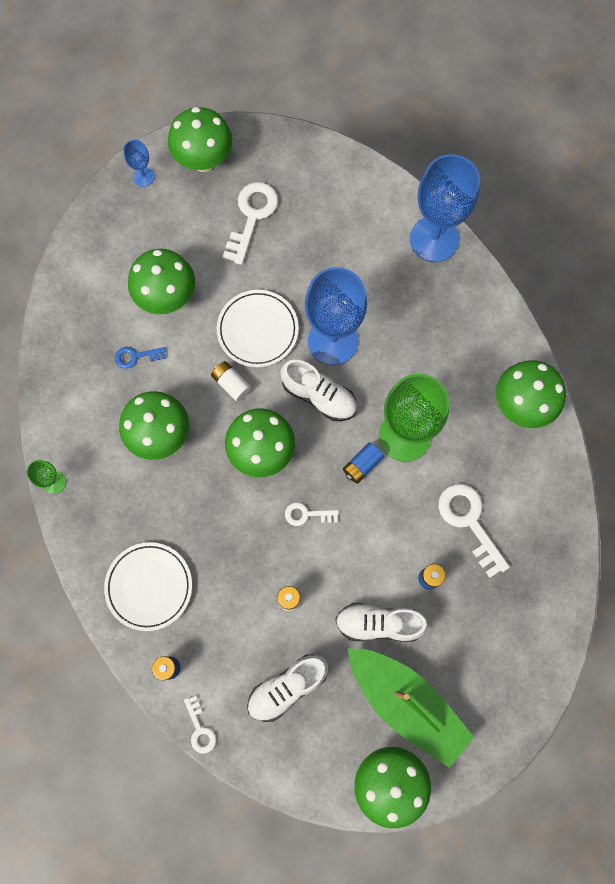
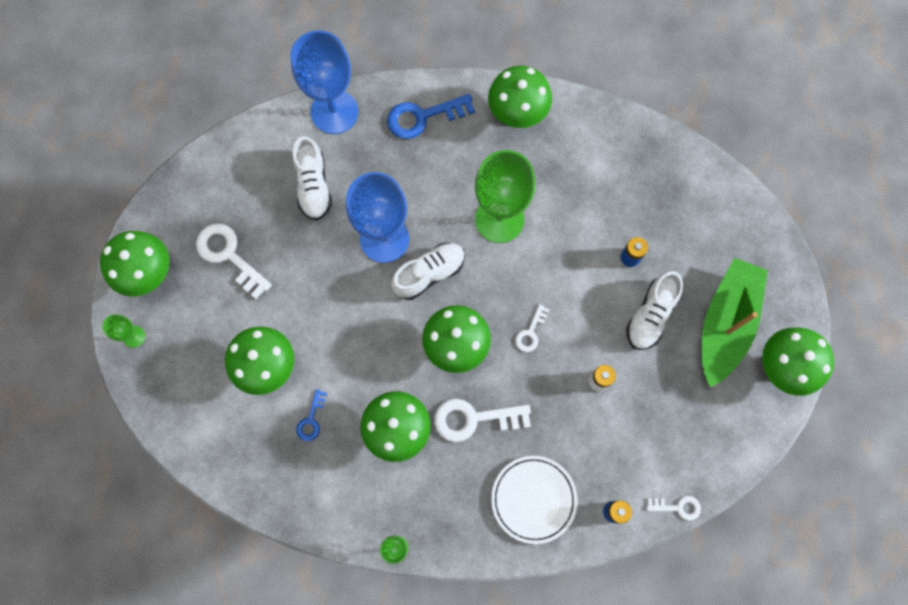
camera: 65 degrees left, 0 degrees up
(143, 177) = (134, 336): blue goblet -> green goblet
(231, 384) = (381, 344): white battery -> none
(257, 330) = (341, 299): white plate -> none
(287, 687) = (672, 416): white shoe -> white shoe (313, 186)
(362, 465) = (508, 266): blue battery -> none
(406, 703) = (725, 324): green boat -> green boat turned 45 degrees counterclockwise
(469, 522) = (597, 203): white key -> white key (474, 419)
(471, 319) = (423, 117): none -> blue key

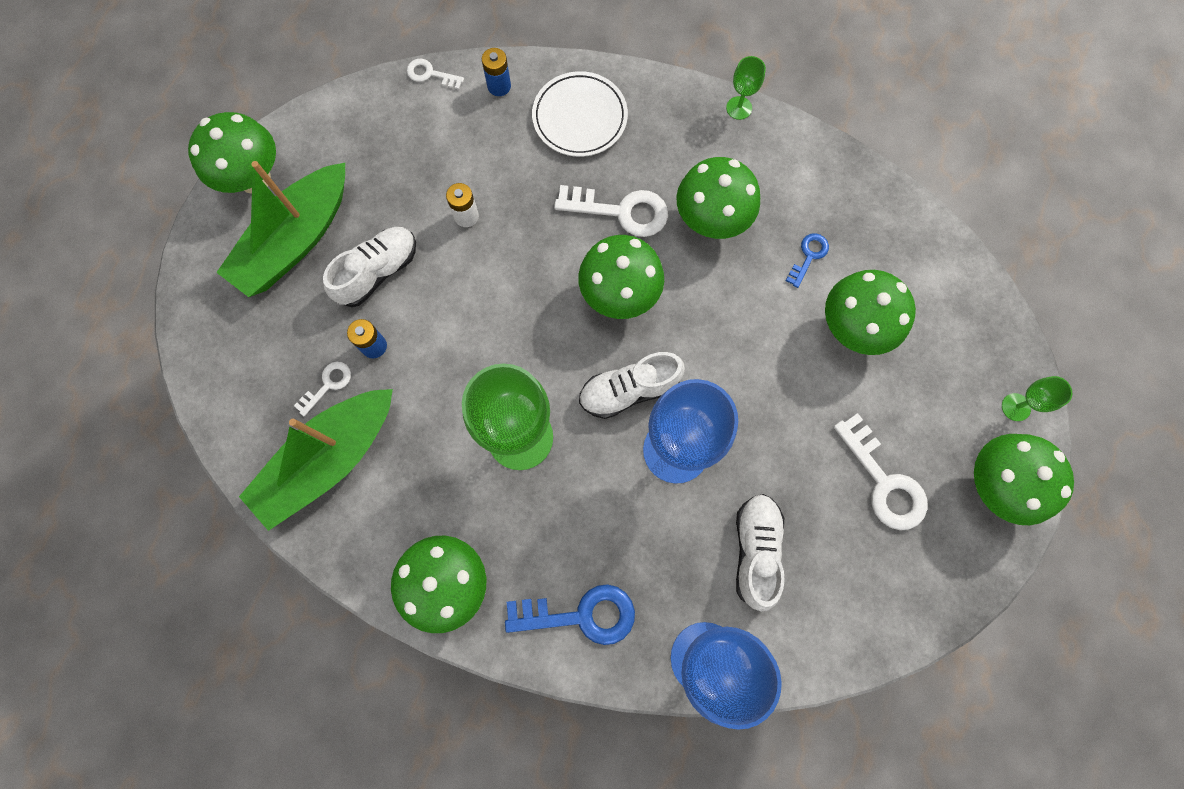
camera: 165 degrees left, 0 degrees up
(530, 332) = (526, 288): white key -> white key (328, 385)
(629, 169) = (328, 460): none -> green boat

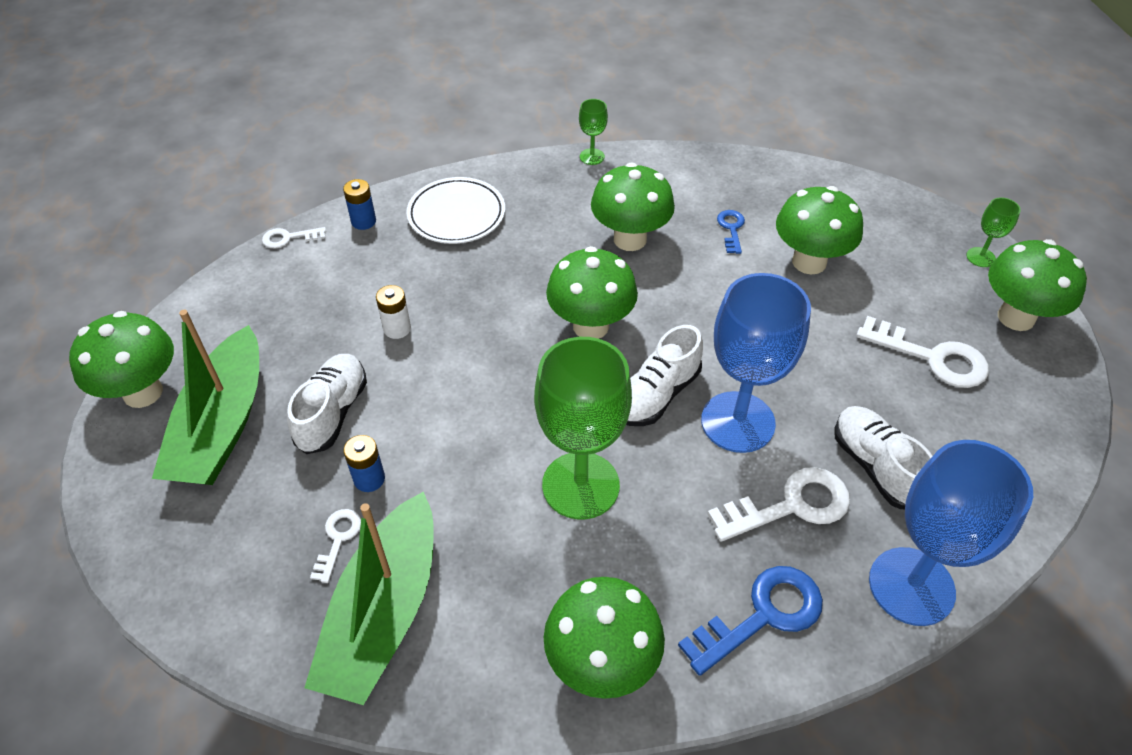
camera: 30 degrees left, 25 degrees down
(621, 211) = (544, 264): white key -> white key (791, 505)

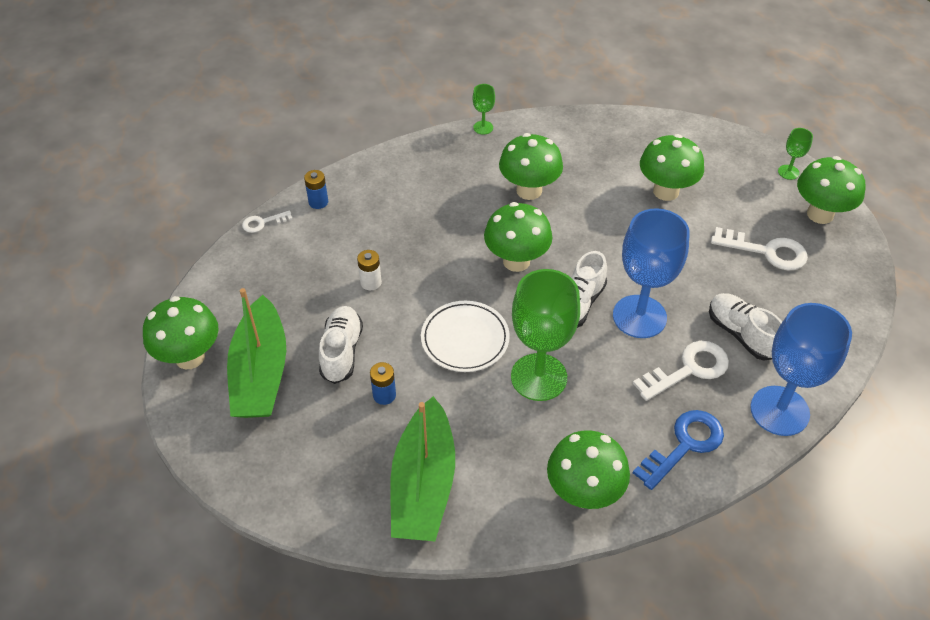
camera: 10 degrees left, 0 degrees up
(338, 539) = (375, 440): white key -> none
(456, 215) = (390, 187): white plate -> white plate (465, 339)
(731, 229) = (603, 173): blue key -> none

